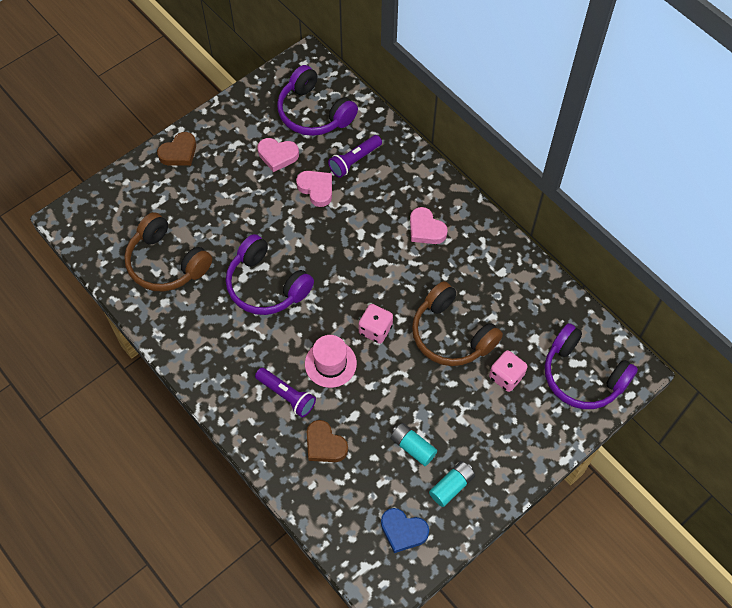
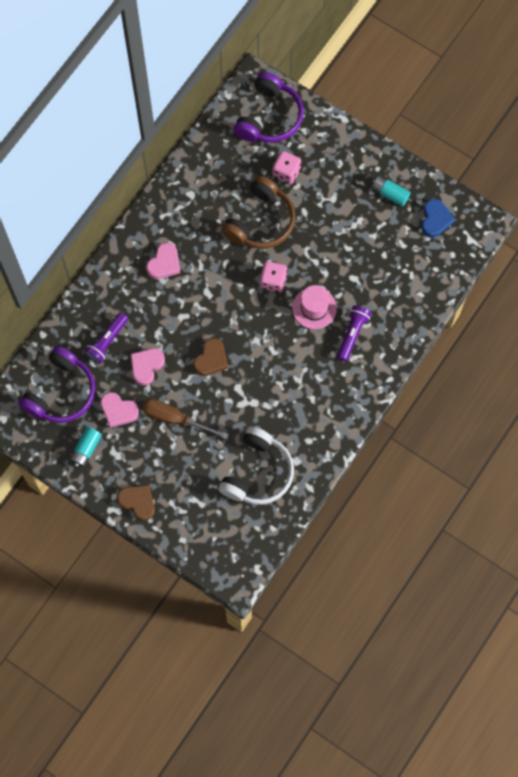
camera: 105 degrees left, 10 degrees up
(166, 263) = (258, 473): brown headphones -> white headphones
(251, 202) = (175, 419): none -> brown screwdriver
(266, 285) = (256, 380): purple headphones -> none
(277, 155) = (118, 411): pink heart -> pink heart turned 120 degrees clockwise
(325, 445) = (385, 293): brown heart -> brown heart (211, 359)
(354, 161) = (107, 341): purple flashlight -> purple flashlight turned 90 degrees clockwise
(412, 447) = (367, 228): turquoise battery -> turquoise battery (86, 449)

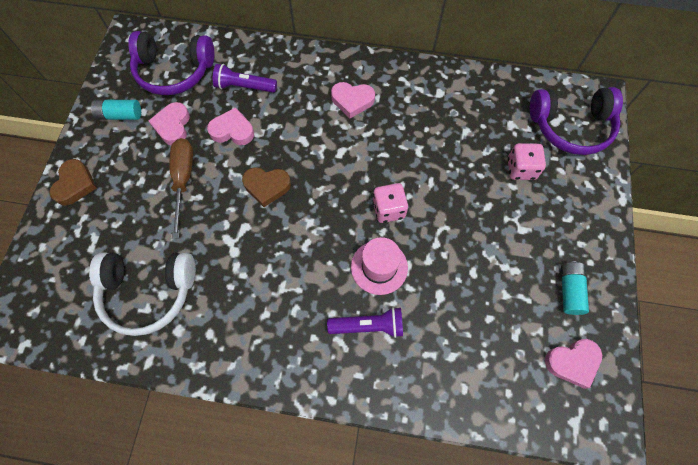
camera: 65 degrees right, 5 degrees down
(261, 221) = (450, 168): brown headphones -> none
(435, 220) = (572, 362): blue heart -> pink heart

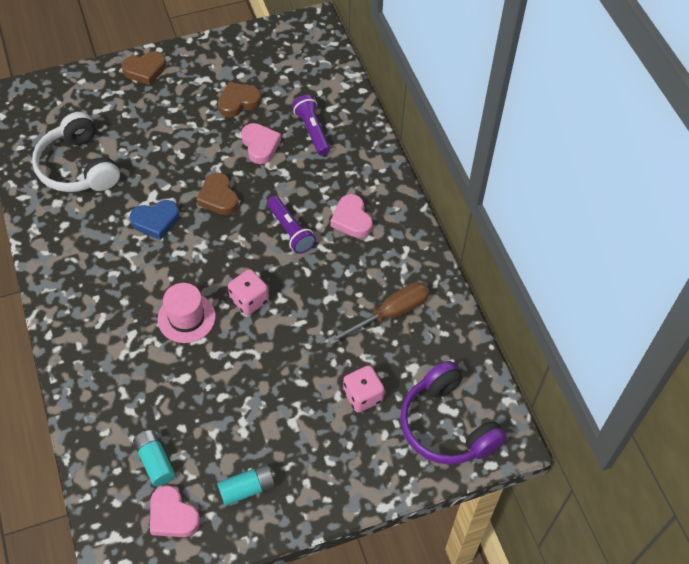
camera: 60 degrees right, 10 degrees down
(120, 115) = (226, 62): turquoise battery -> turquoise battery (155, 461)
(173, 126) = (238, 102): pink heart -> brown heart
(174, 71) = (294, 74): purple headphones -> none
(183, 180) = (190, 137): brown screwdriver -> brown screwdriver (390, 314)
(259, 249) = (156, 221): none -> blue heart
(368, 326) = (126, 333): purple flashlight -> purple flashlight (290, 231)

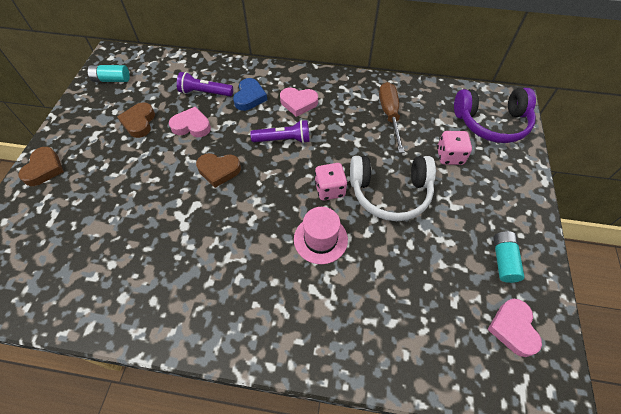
camera: 60 degrees left, 0 degrees up
(78, 167) = (98, 262): white headphones -> white headphones (390, 193)
(155, 461) = (453, 321): turquoise battery -> turquoise battery (111, 79)
(156, 221) = (208, 223): blue heart -> blue heart (249, 97)
(172, 515) = (513, 328): pink heart -> pink heart turned 105 degrees clockwise

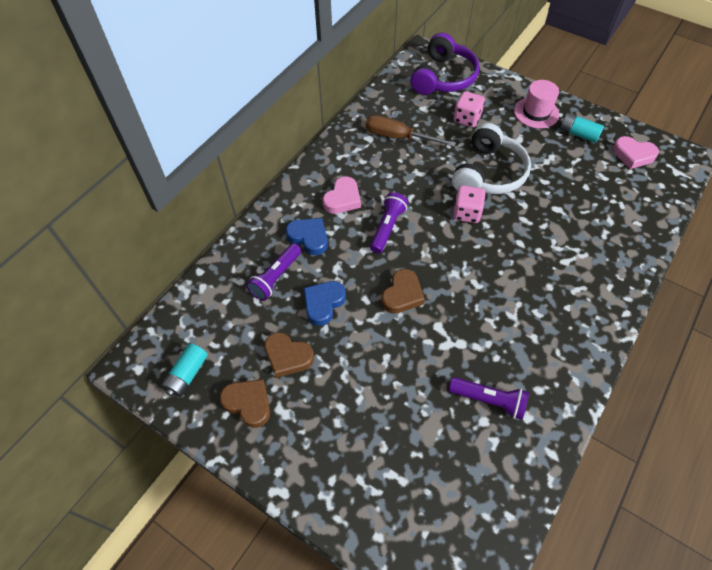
camera: 65 degrees left, 0 degrees up
(44, 169) = (312, 479): brown heart -> brown heart (248, 403)
(132, 262) = (489, 400): none -> purple flashlight
(191, 126) = (323, 303): pink heart -> blue heart
(320, 239) = (518, 238): pink hat -> pink hat (536, 112)

